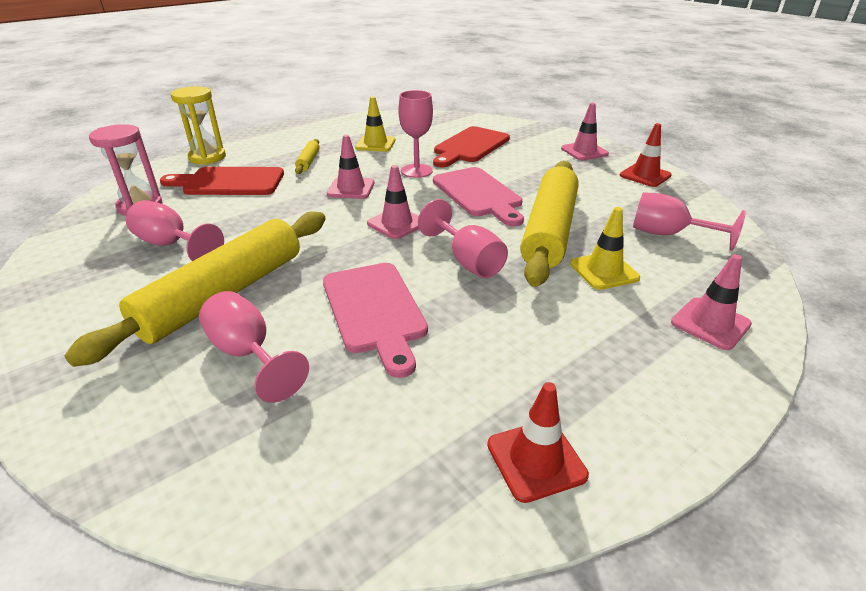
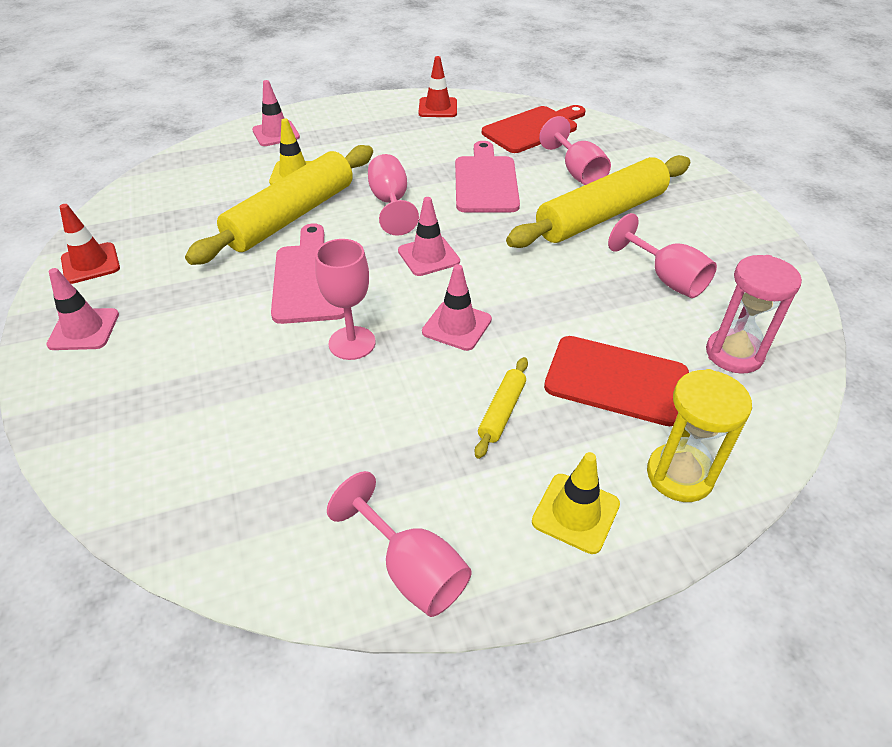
camera: 160 degrees left, 10 degrees up
(375, 144) = (371, 442): yellow traffic cone -> yellow traffic cone (575, 513)
(470, 146) = (226, 389): red cutting board -> red cutting board (533, 129)
(668, 234) = (197, 191): pink goblet -> pink goblet (412, 569)

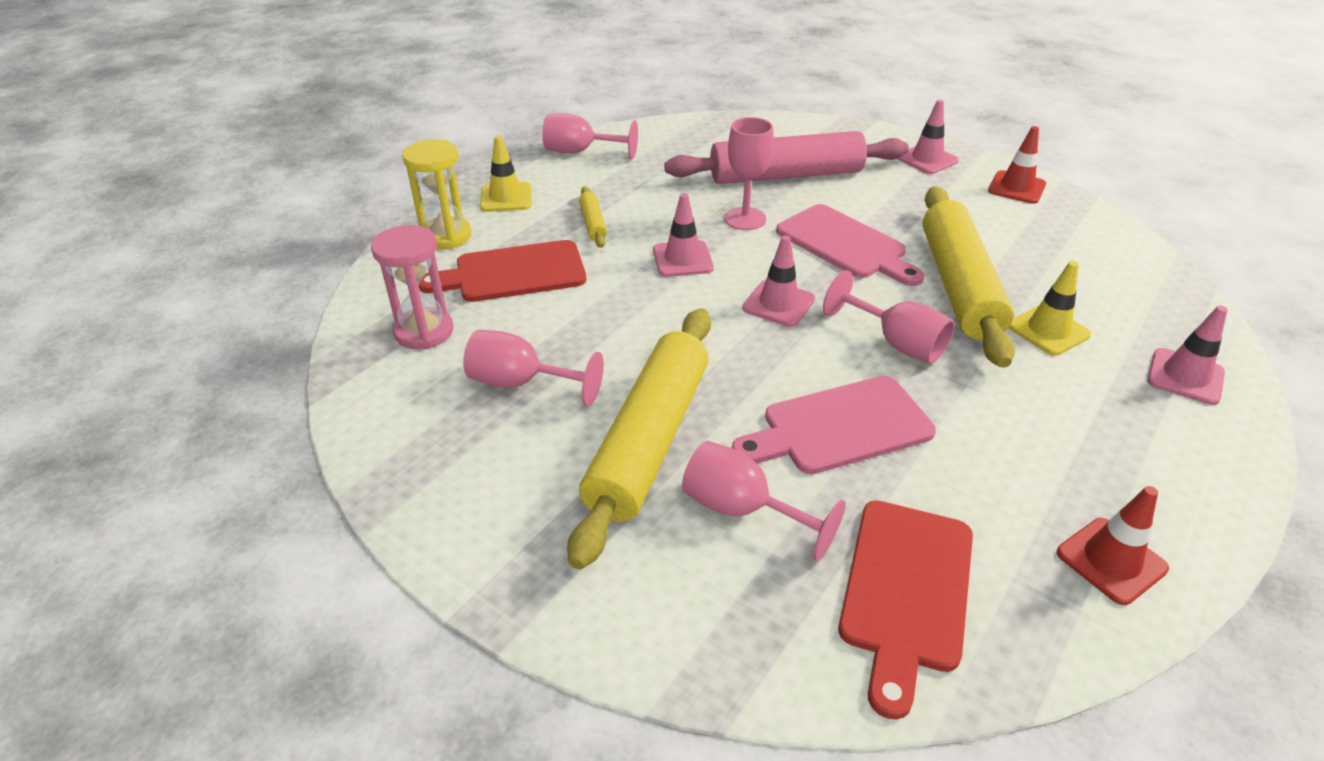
camera: 145 degrees right, 5 degrees down
(237, 380) = (786, 175): none -> pink rolling pin
(485, 181) = (840, 427): pink cutting board -> pink cutting board turned 105 degrees clockwise

